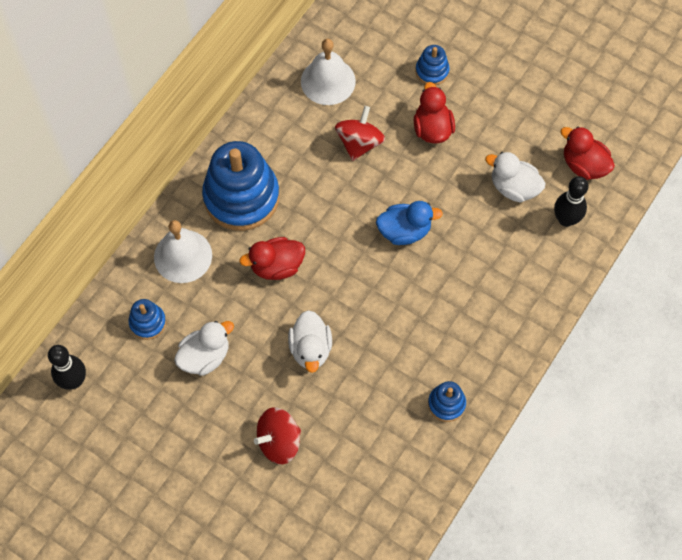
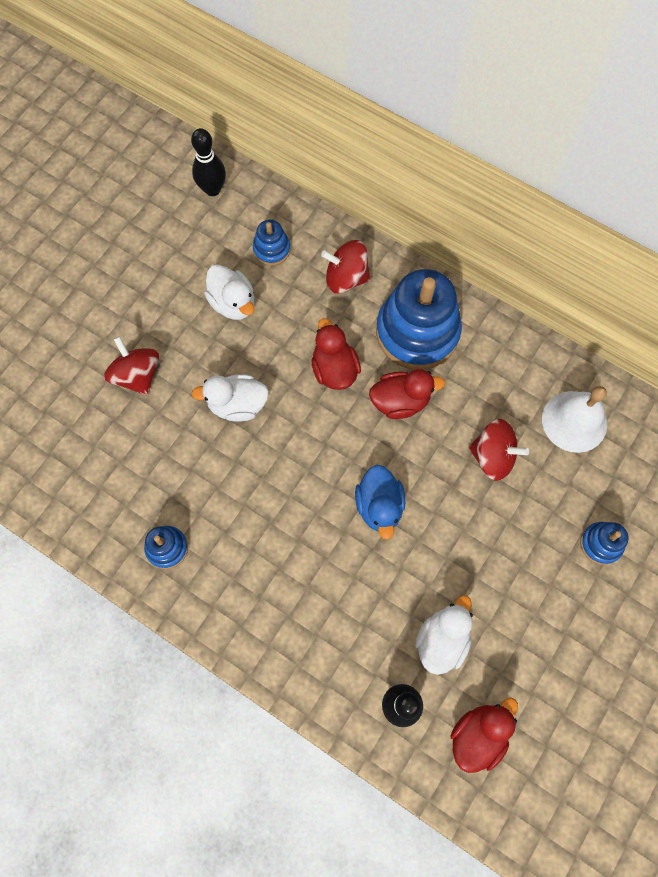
camera: 90 degrees right, 5 degrees up
(183, 256) = (346, 278): white bell -> red spinning top
(432, 129) = (518, 542): red duck -> red duck (400, 401)

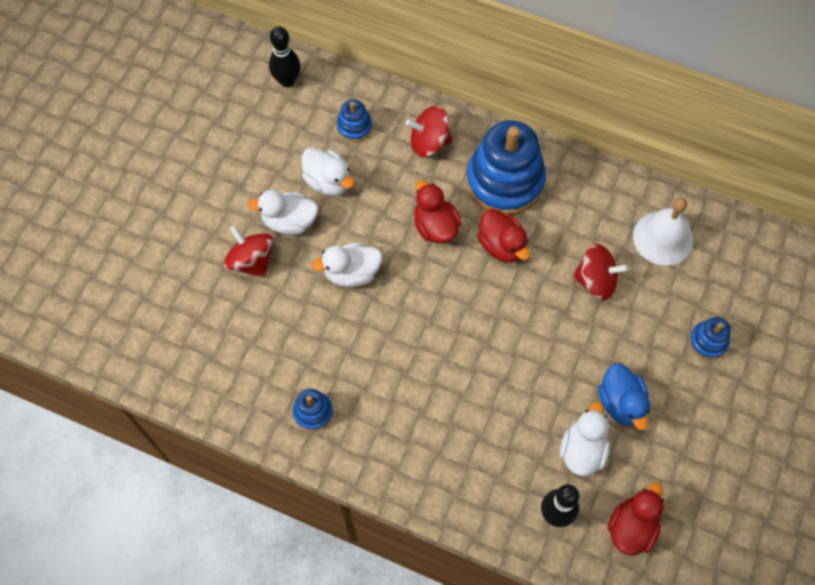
camera: 10 degrees left, 5 degrees down
(184, 339) = (289, 221): none -> white duck
(379, 506) = (501, 342): blue duck -> blue duck (621, 403)
(400, 401) = (502, 245): red duck -> red duck turned 75 degrees clockwise

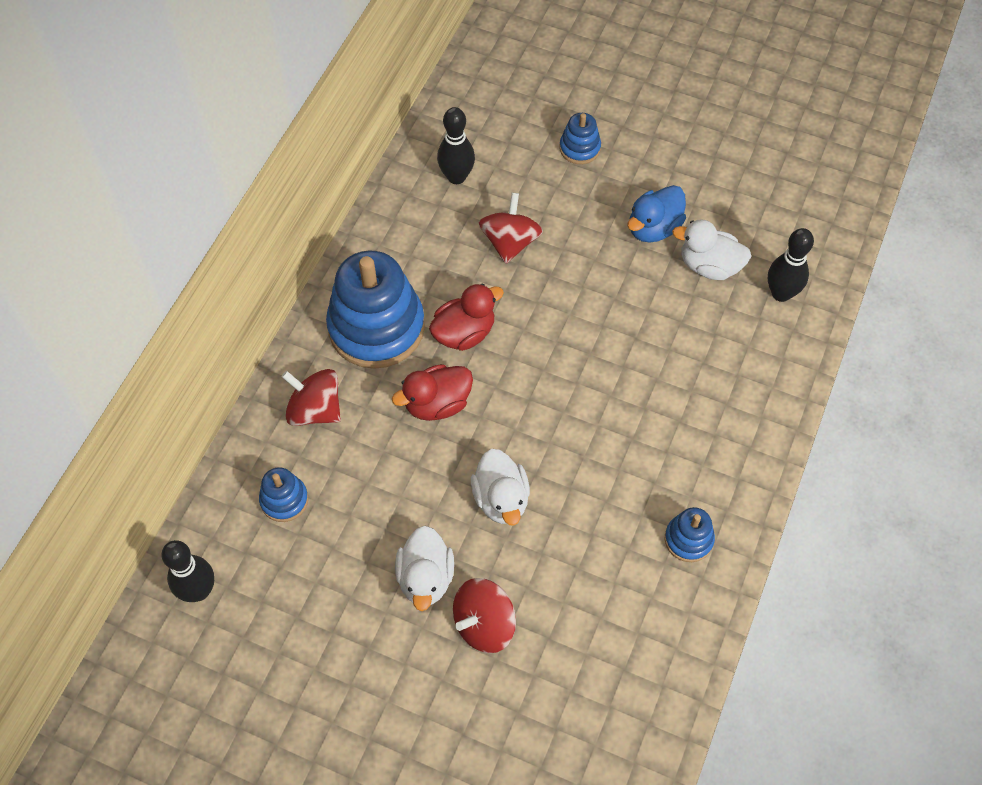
camera: 90 degrees left, 5 degrees down
(328, 181) = (367, 531): white duck -> none
(429, 142) = (315, 410): red spinning top -> red spinning top turned 120 degrees clockwise
(621, 403) = (653, 228): blue duck -> blue duck turned 150 degrees clockwise
(631, 527) = (786, 228): red duck -> none
(663, 238) = (456, 177): white bell -> black bowling pin

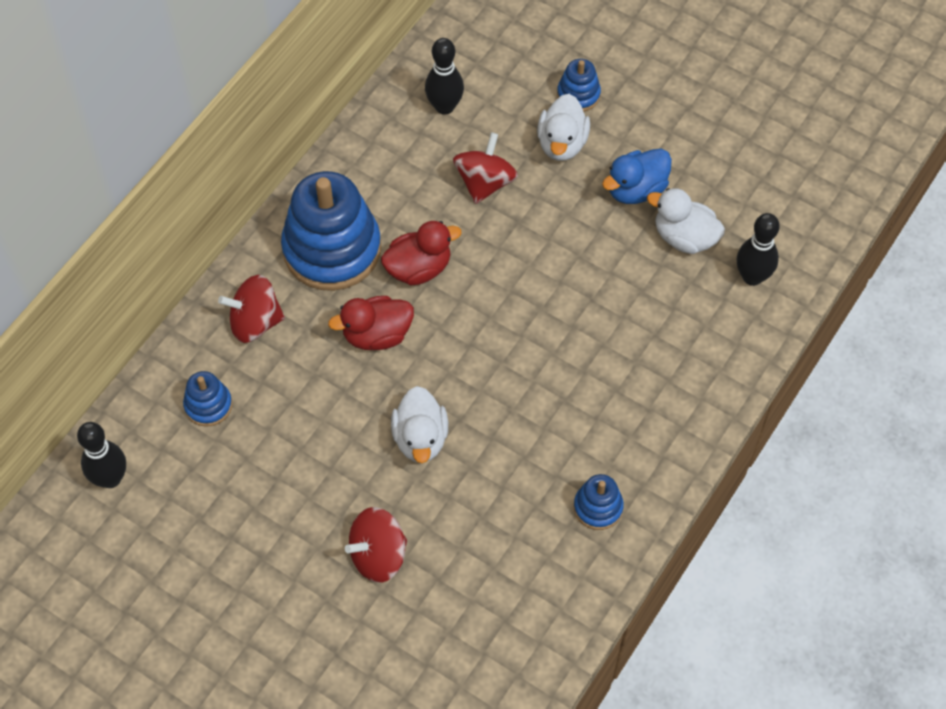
camera: 10 degrees right, 0 degrees up
(315, 410) = (255, 322): red spinning top -> red spinning top turned 45 degrees counterclockwise
(425, 578) = (330, 502): white duck -> white duck (562, 143)

